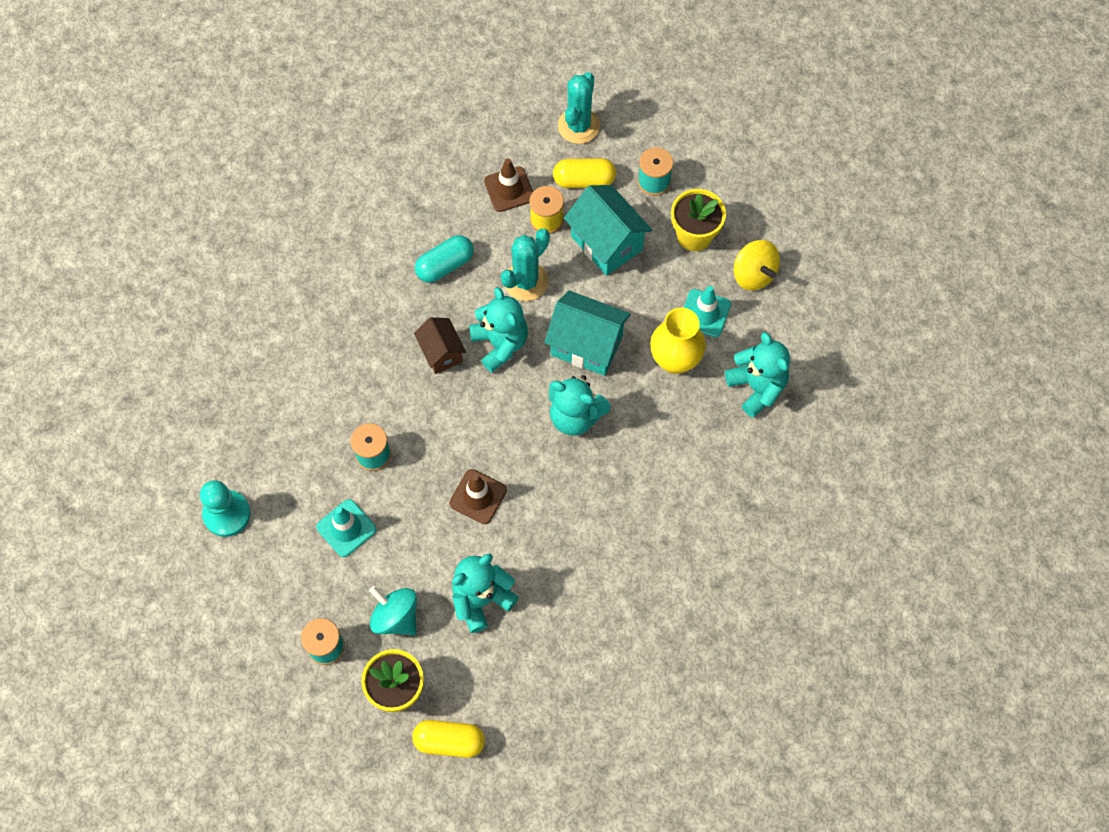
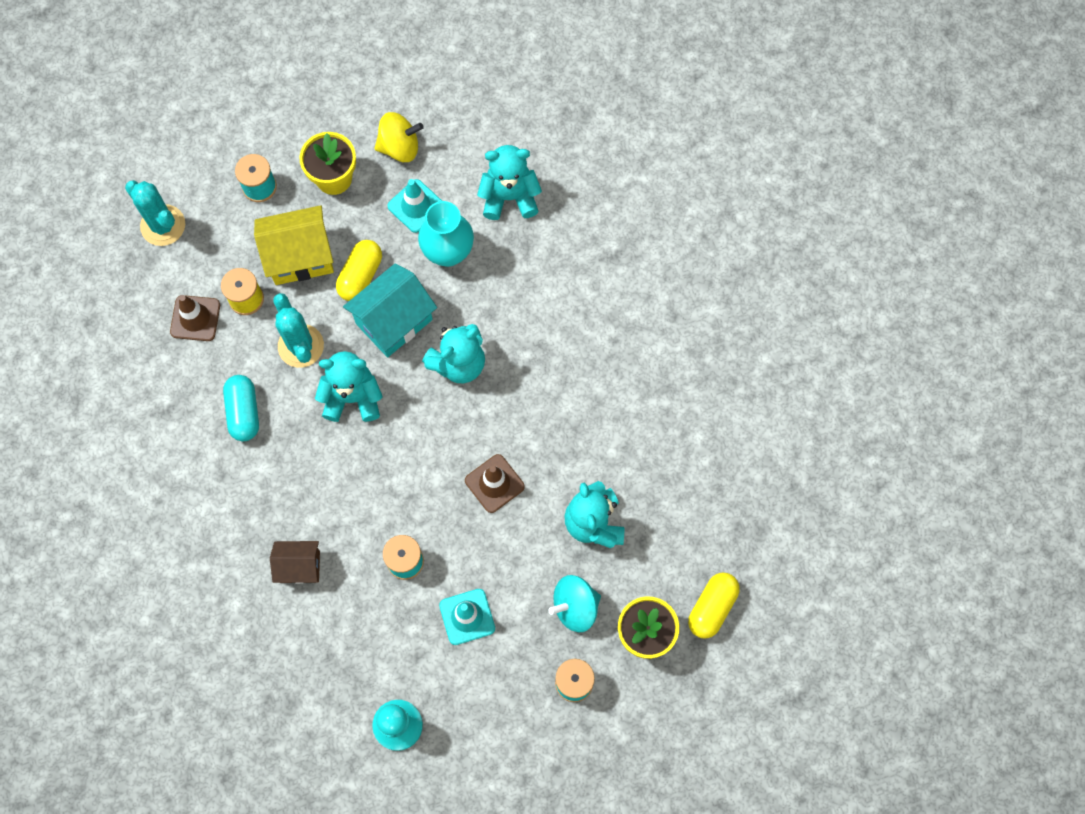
camera: 65 degrees left, 5 degrees up
(441, 353) = (334, 455): brown house -> brown house (300, 566)
(584, 180) = (224, 247): yellow capsule -> yellow capsule (360, 276)
(606, 243) = (300, 257): turquoise house -> yellow house
(675, 360) = (448, 252): yellow vase -> turquoise vase

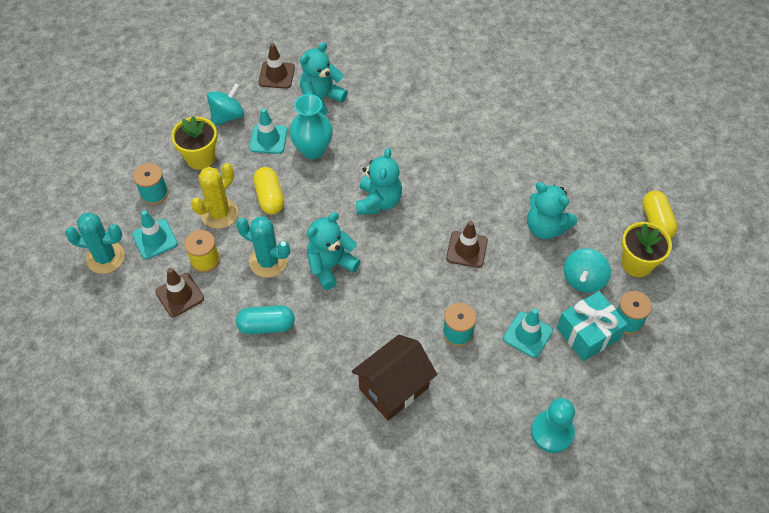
camera: 40 degrees left, 15 degrees down
(220, 239) = (154, 239): none -> turquoise traffic cone
(244, 412) = (266, 325): turquoise capsule -> turquoise capsule turned 45 degrees counterclockwise
(300, 257) = (219, 213): yellow house -> yellow cactus
(300, 566) = (394, 388): brown house -> brown house, size x1.61
(394, 321) = (316, 207): turquoise house -> none
(399, 147) = (227, 116): yellow spinning top -> turquoise spinning top
(490, 132) = (276, 75): none -> brown traffic cone
(524, 663) = (588, 333): none -> turquoise gift

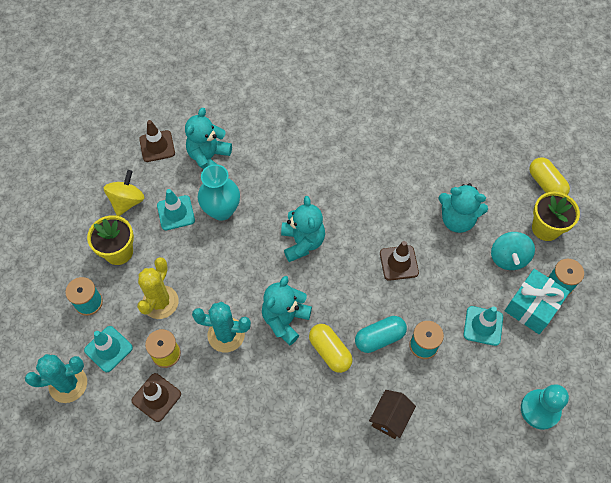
camera: 20 degrees left, 5 degrees up
(227, 116) = (127, 201): turquoise spinning top -> yellow spinning top
(266, 325) = (250, 399): turquoise capsule -> turquoise capsule (379, 338)
(270, 197) = (201, 270): yellow capsule -> yellow capsule (330, 351)
(394, 388) = (390, 418): brown house -> brown house, size x0.62

